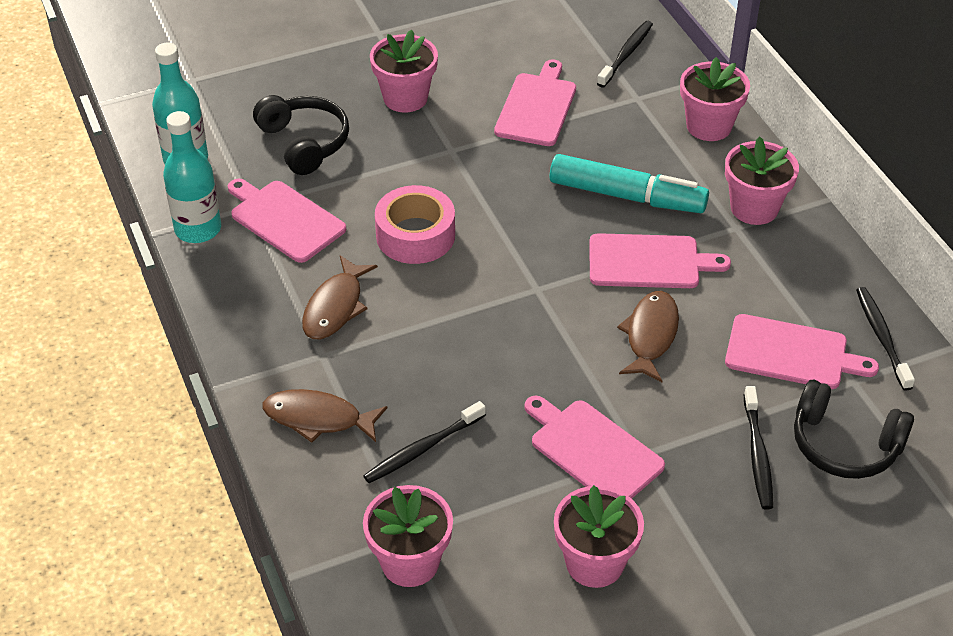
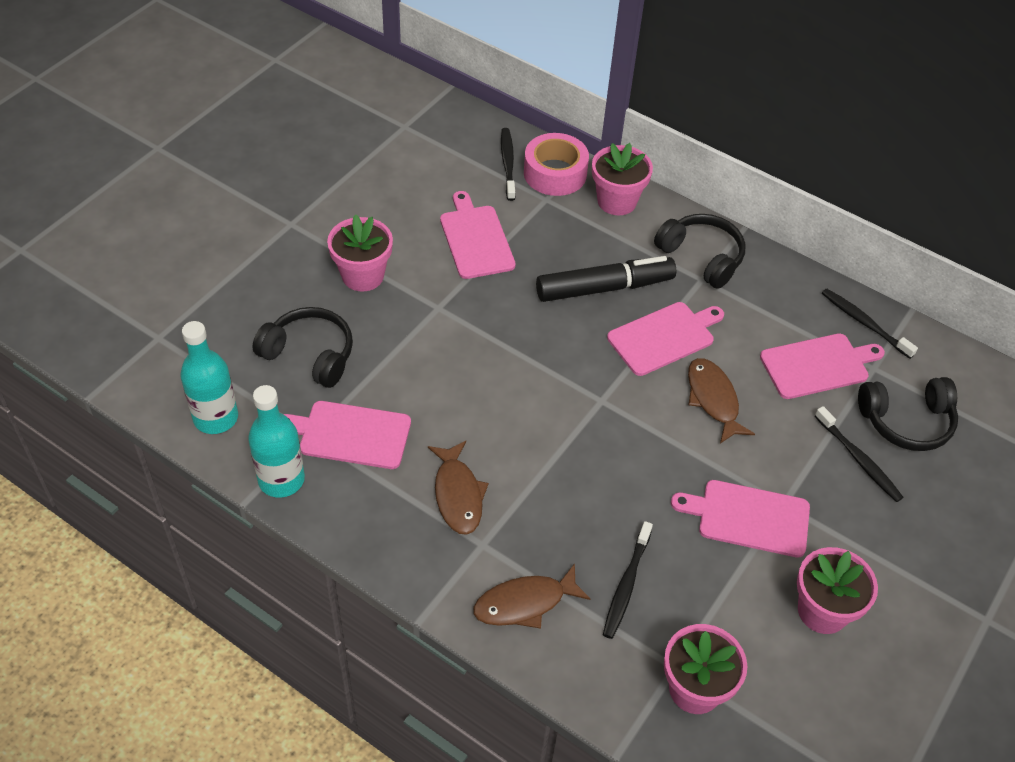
camera: 35 degrees left, 5 degrees up
(415, 235) = (471, 398): pink tape -> pink tape (555, 173)
(626, 196) = (604, 288): turquoise marker -> black marker
(754, 208) = (701, 257): pink flower pot -> black headphones

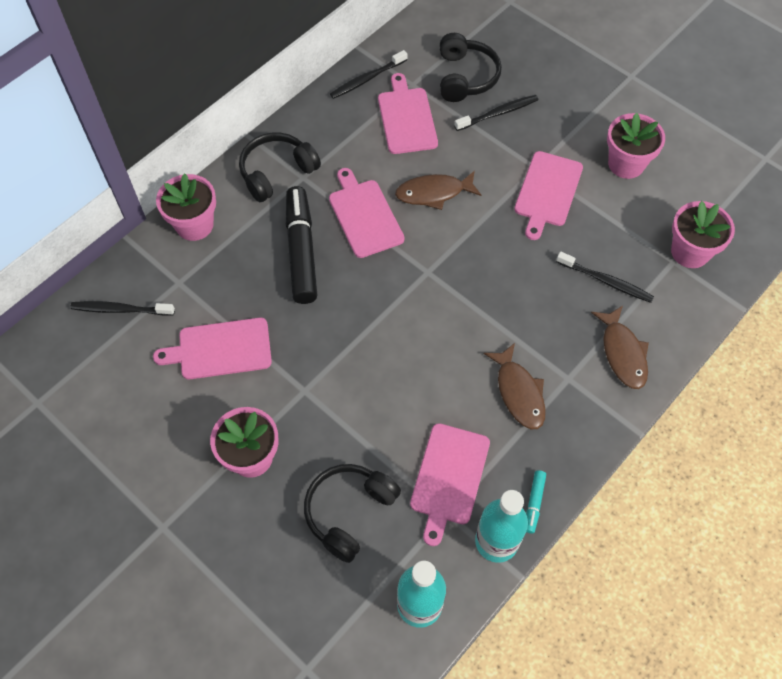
camera: 80 degrees left, 10 degrees up
(325, 513) = (534, 503): none -> turquoise marker
(458, 494) = (519, 392): brown fish -> brown fish turned 75 degrees clockwise
(555, 173) = (145, 270): pink tape -> none

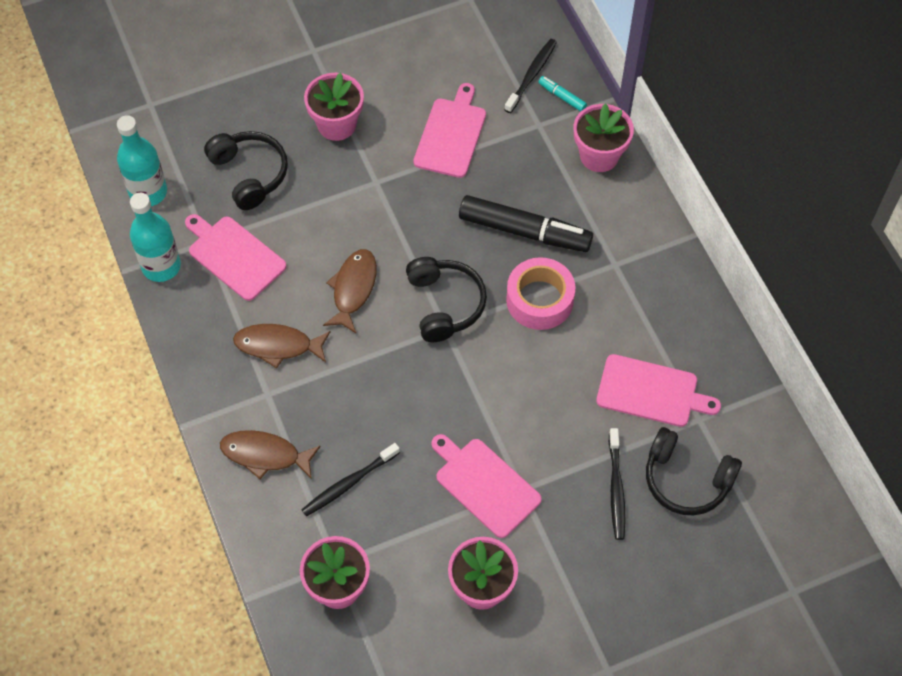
camera: 115 degrees right, 0 degrees up
(277, 172) = (632, 244): black headphones -> black headphones (444, 304)
(364, 215) = (539, 300): pink cutting board -> pink tape
(367, 79) = (726, 376): black toothbrush -> none
(434, 193) = (537, 374): brown fish -> brown fish (353, 289)
(534, 503) = (174, 309): turquoise marker -> turquoise marker (562, 97)

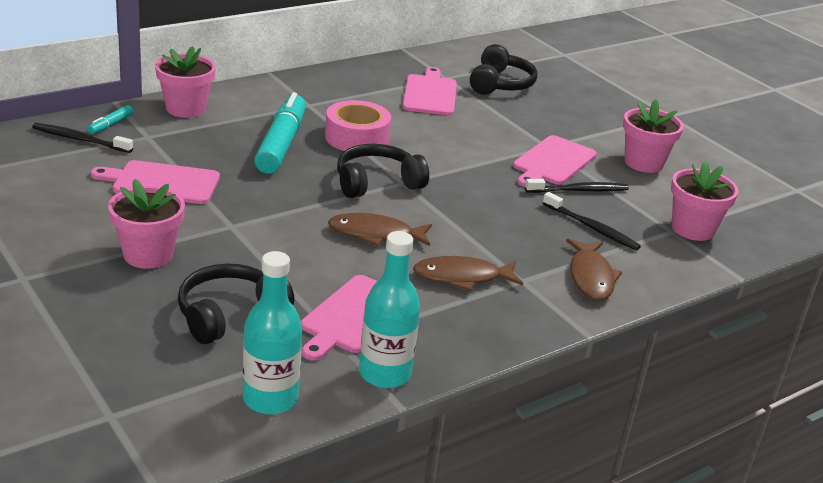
camera: 105 degrees left, 30 degrees down
(278, 346) = (462, 277): brown fish -> brown fish turned 90 degrees clockwise
(524, 231) = (281, 144): black marker -> turquoise marker
(616, 488) = (523, 109): black toothbrush -> black toothbrush (579, 190)

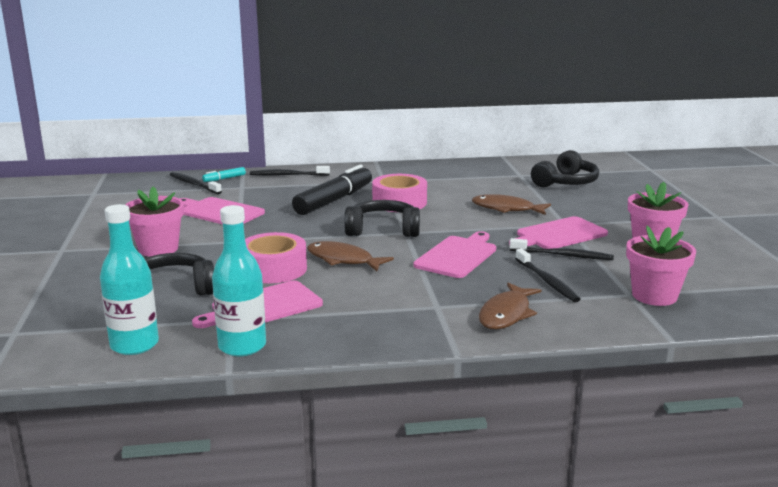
camera: 30 degrees right, 10 degrees down
(186, 108) = (288, 175): pink flower pot -> black toothbrush
(281, 144) = (334, 200): turquoise marker -> black marker
(313, 261) = (273, 269): none -> pink tape
(430, 94) = (494, 183): pink cutting board -> pink cutting board (457, 256)
(462, 277) = (384, 296): brown fish -> brown fish (506, 209)

